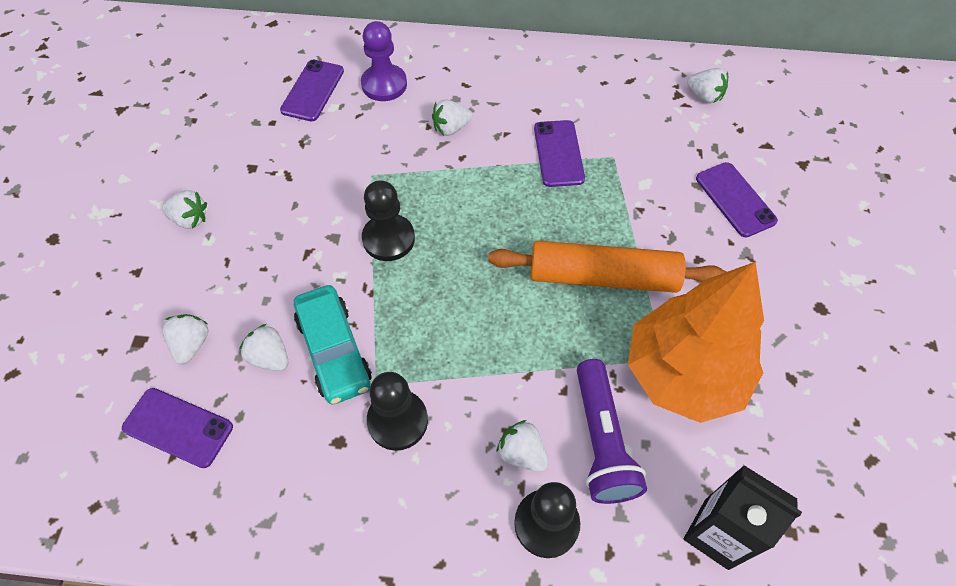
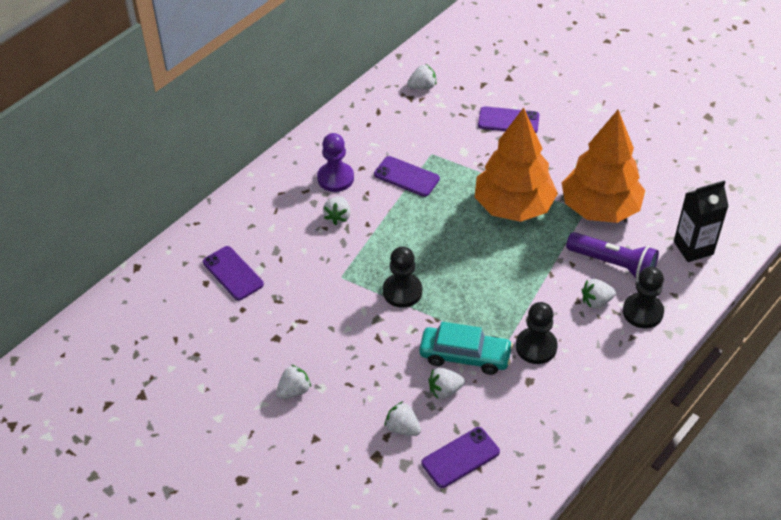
camera: 55 degrees left, 10 degrees down
(384, 84) = (265, 232): purple pawn -> purple pawn (335, 178)
(603, 277) = (513, 207): orange rolling pin -> orange tree

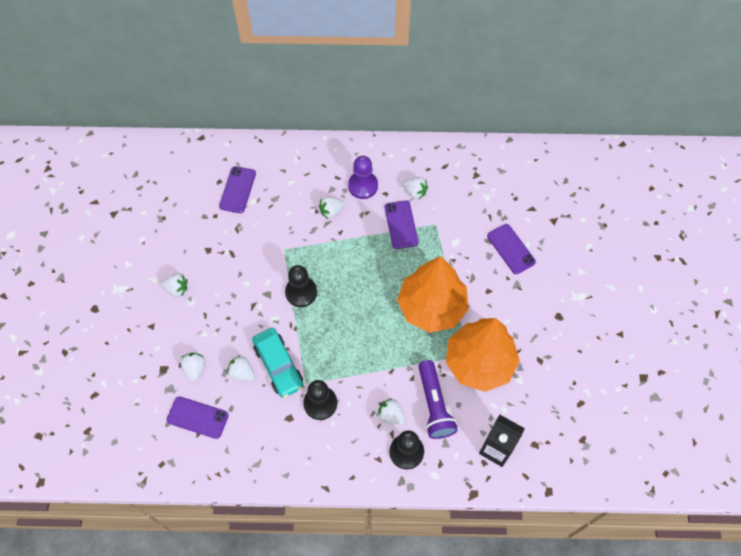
camera: 50 degrees right, 15 degrees up
(422, 86) = (493, 175): white strawberry -> white strawberry (415, 192)

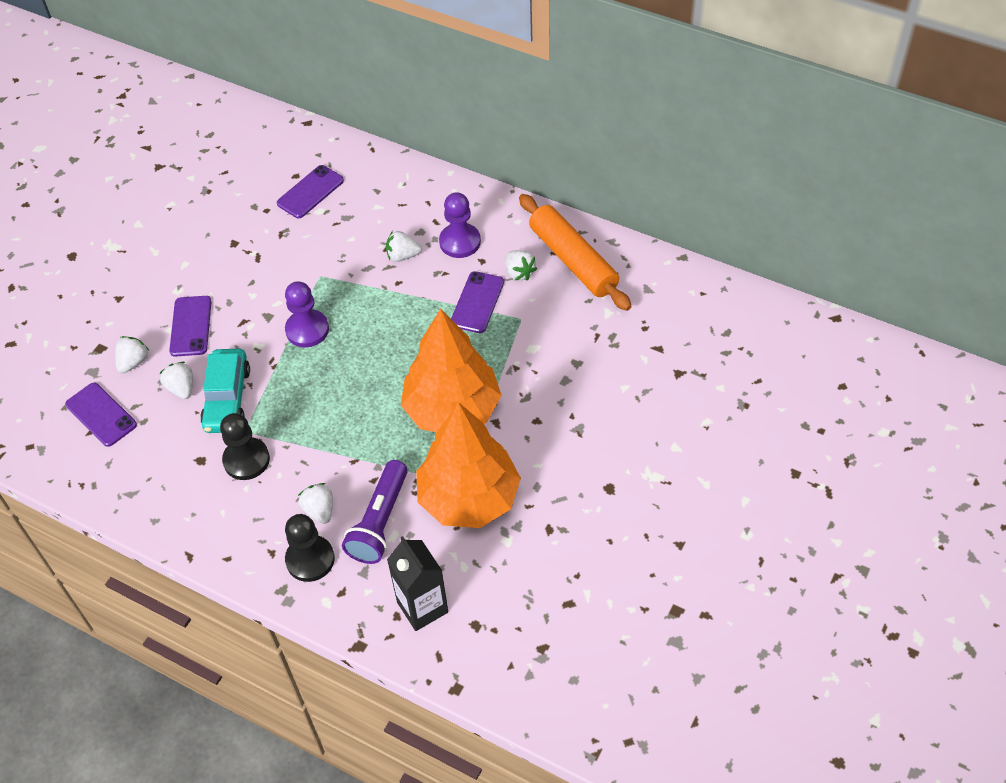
camera: 30 degrees right, 10 degrees down
(176, 289) = (171, 270): white strawberry -> none
(301, 292) = (307, 330): black pawn -> purple pawn
(443, 169) = (573, 260): none -> orange rolling pin
(511, 249) = (598, 384): purple phone -> purple phone (191, 326)

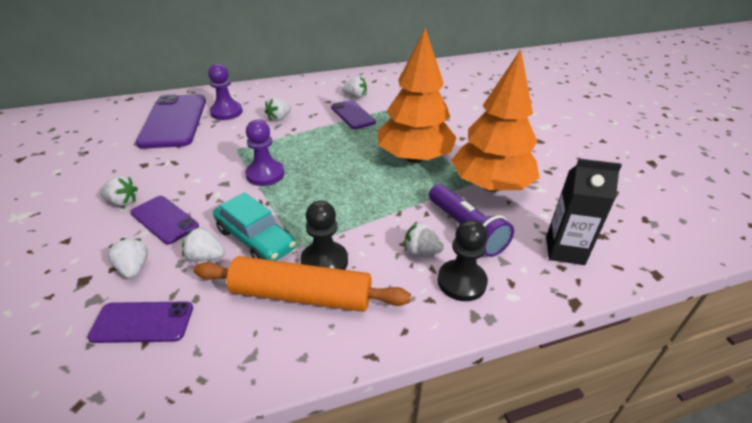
camera: 50 degrees left, 15 degrees down
(182, 282) = (122, 202): none -> white strawberry
(310, 192) = (174, 121): purple phone -> purple phone, size x1.80
(460, 242) = (304, 100): purple pawn -> purple pawn (226, 112)
(573, 260) = (374, 82): orange rolling pin -> orange rolling pin (301, 295)

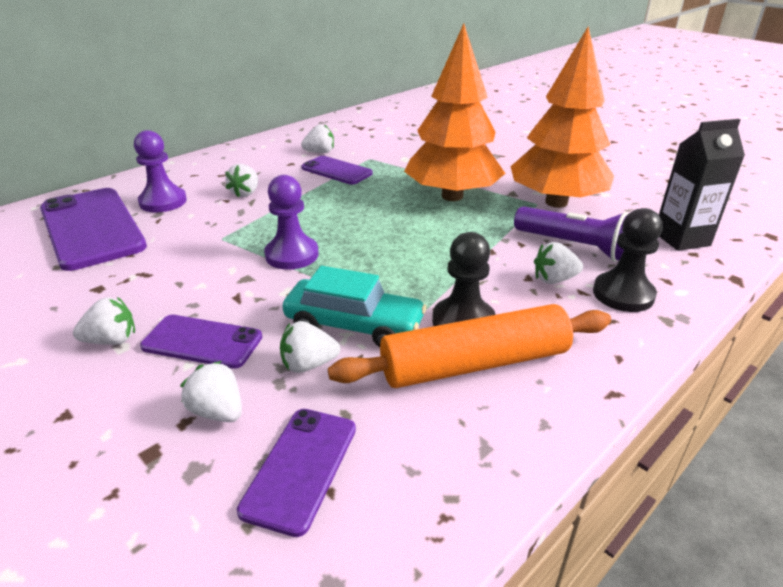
camera: 25 degrees left, 5 degrees down
(142, 322) = (300, 468): purple phone -> purple phone turned 45 degrees counterclockwise

